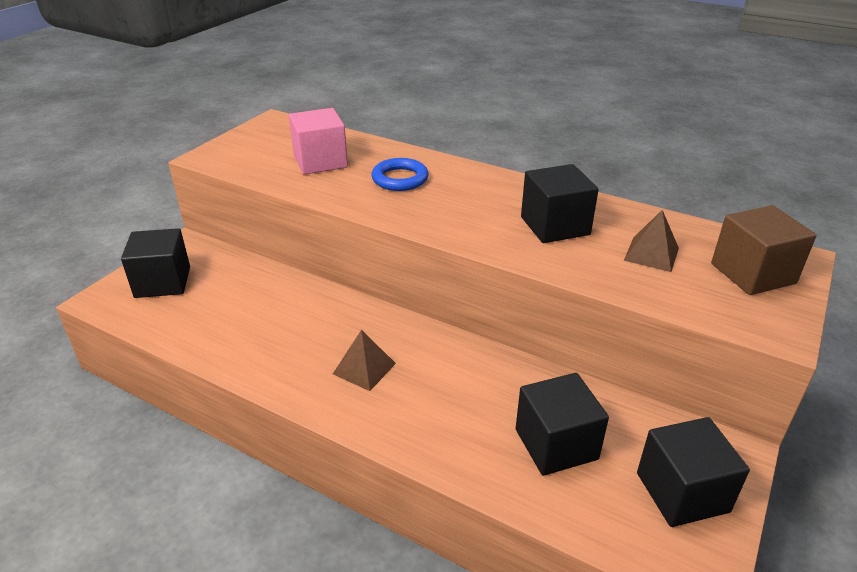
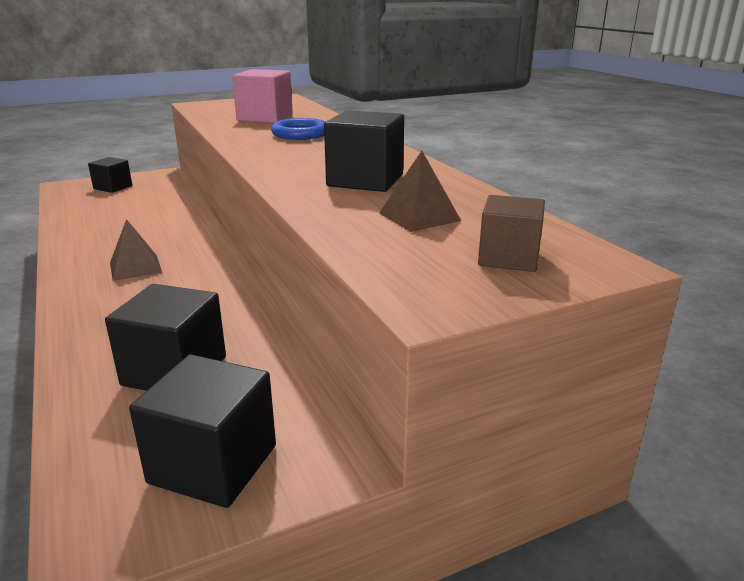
camera: 35 degrees right, 10 degrees down
(163, 282) = (113, 187): black cube -> black cube, size x0.65
(752, 273) = (508, 258): brown cube -> brown cube, size x0.65

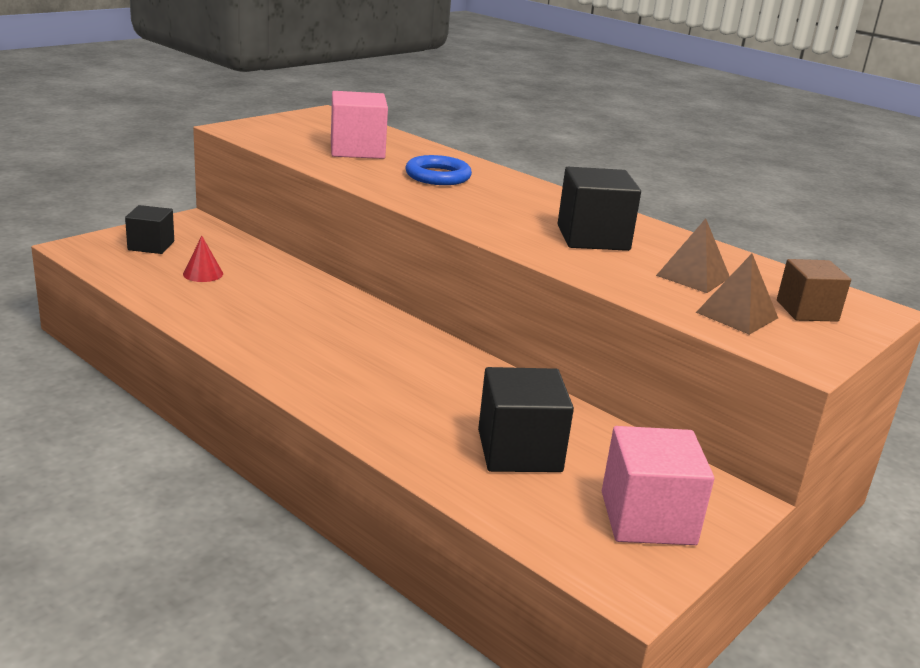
camera: 25 degrees left, 0 degrees up
(120, 207) = (203, 274): none -> red cone
(135, 267) = (333, 350): brown pyramid -> brown pyramid (737, 315)
(213, 464) = (647, 518): black cube -> pink cube

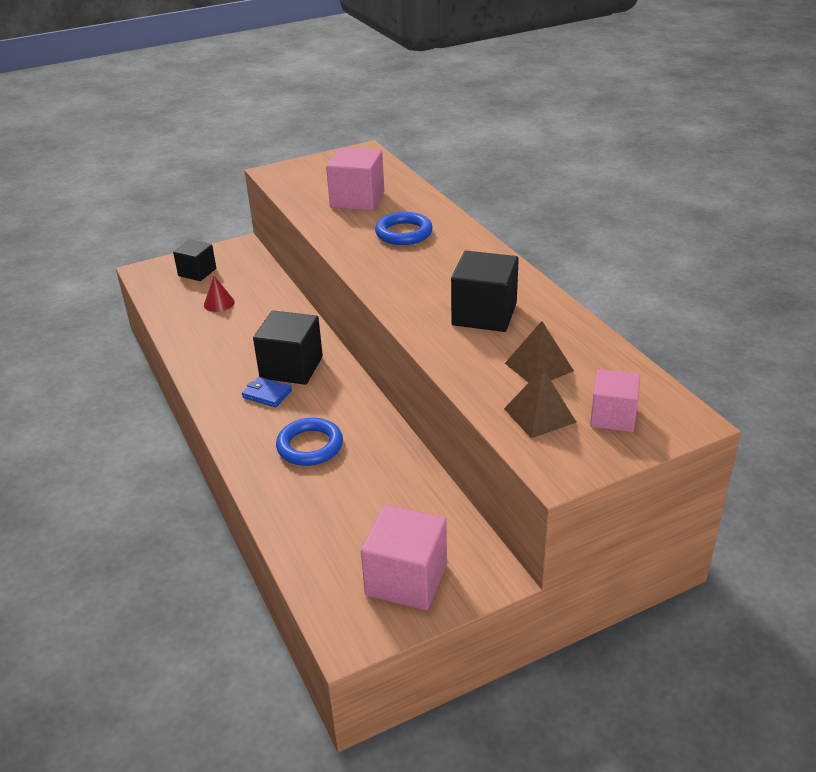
camera: 25 degrees right, 10 degrees up
(334, 357) = (267, 394): none -> blue wallet
(428, 402) = (310, 446): none -> blue ring
(519, 451) = (349, 501): black cube -> black cube (291, 367)
(807, 311) = (613, 417): brown cube -> pink cube

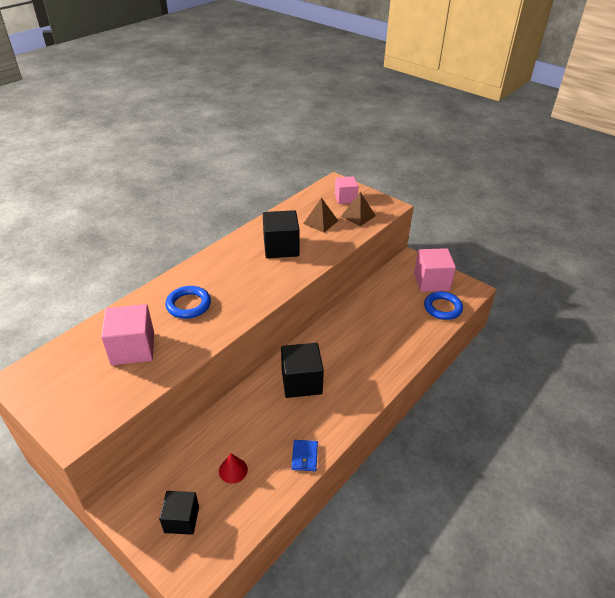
camera: 115 degrees left, 5 degrees up
(267, 394) = (336, 383): blue wallet -> blue wallet (304, 456)
(310, 446) = (371, 343): blue ring -> blue ring (442, 308)

